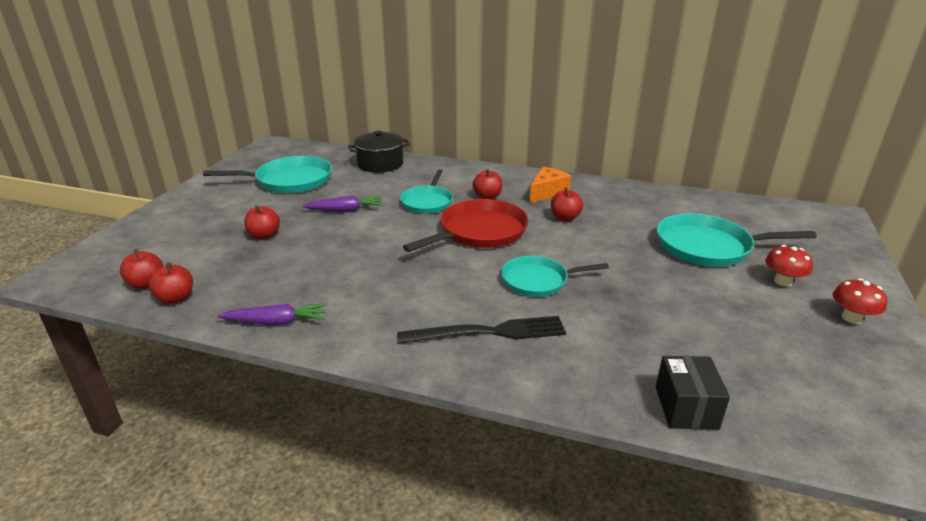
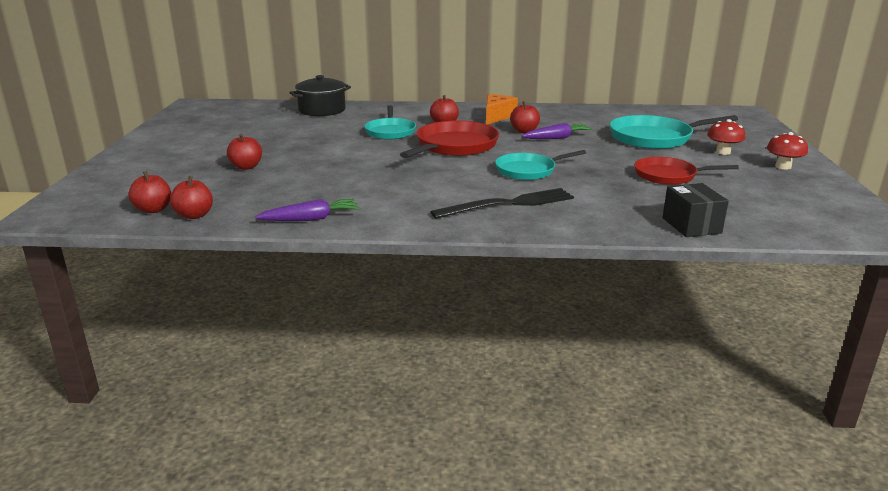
camera: 15 degrees left, 5 degrees down
(290, 181) = (238, 128): turquoise pan -> none
(345, 210) = (314, 143): purple carrot -> purple carrot (557, 138)
(696, 313) = (668, 176): none -> red pan

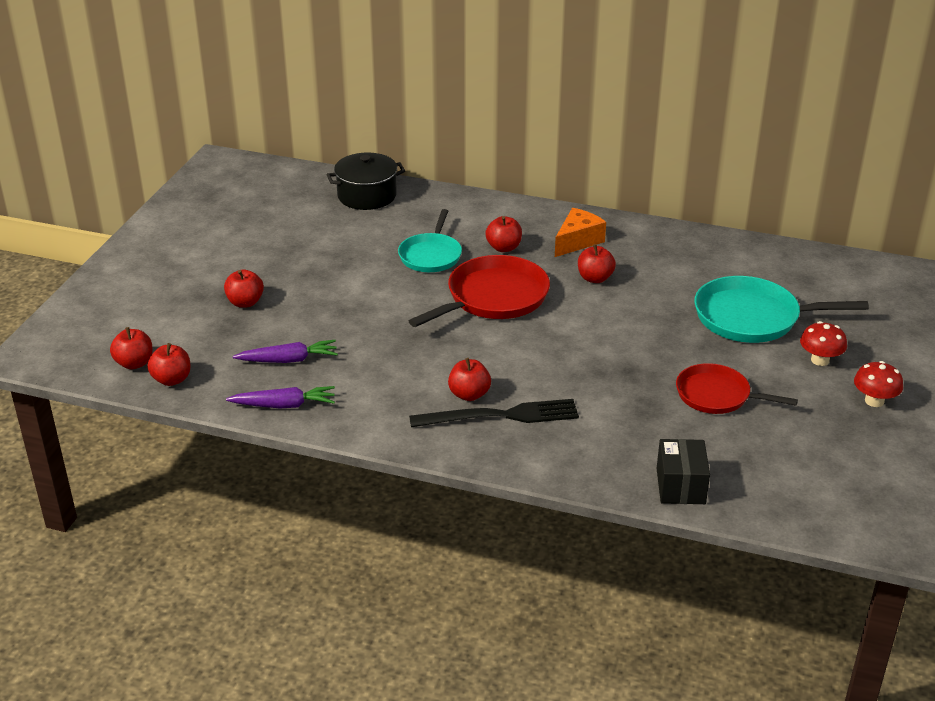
camera: 15 degrees right, 10 degrees up
(473, 195) = (469, 394): none -> red apple
(528, 170) = (555, 359): turquoise pan -> none
(557, 138) = (628, 299): purple carrot -> purple carrot (288, 360)

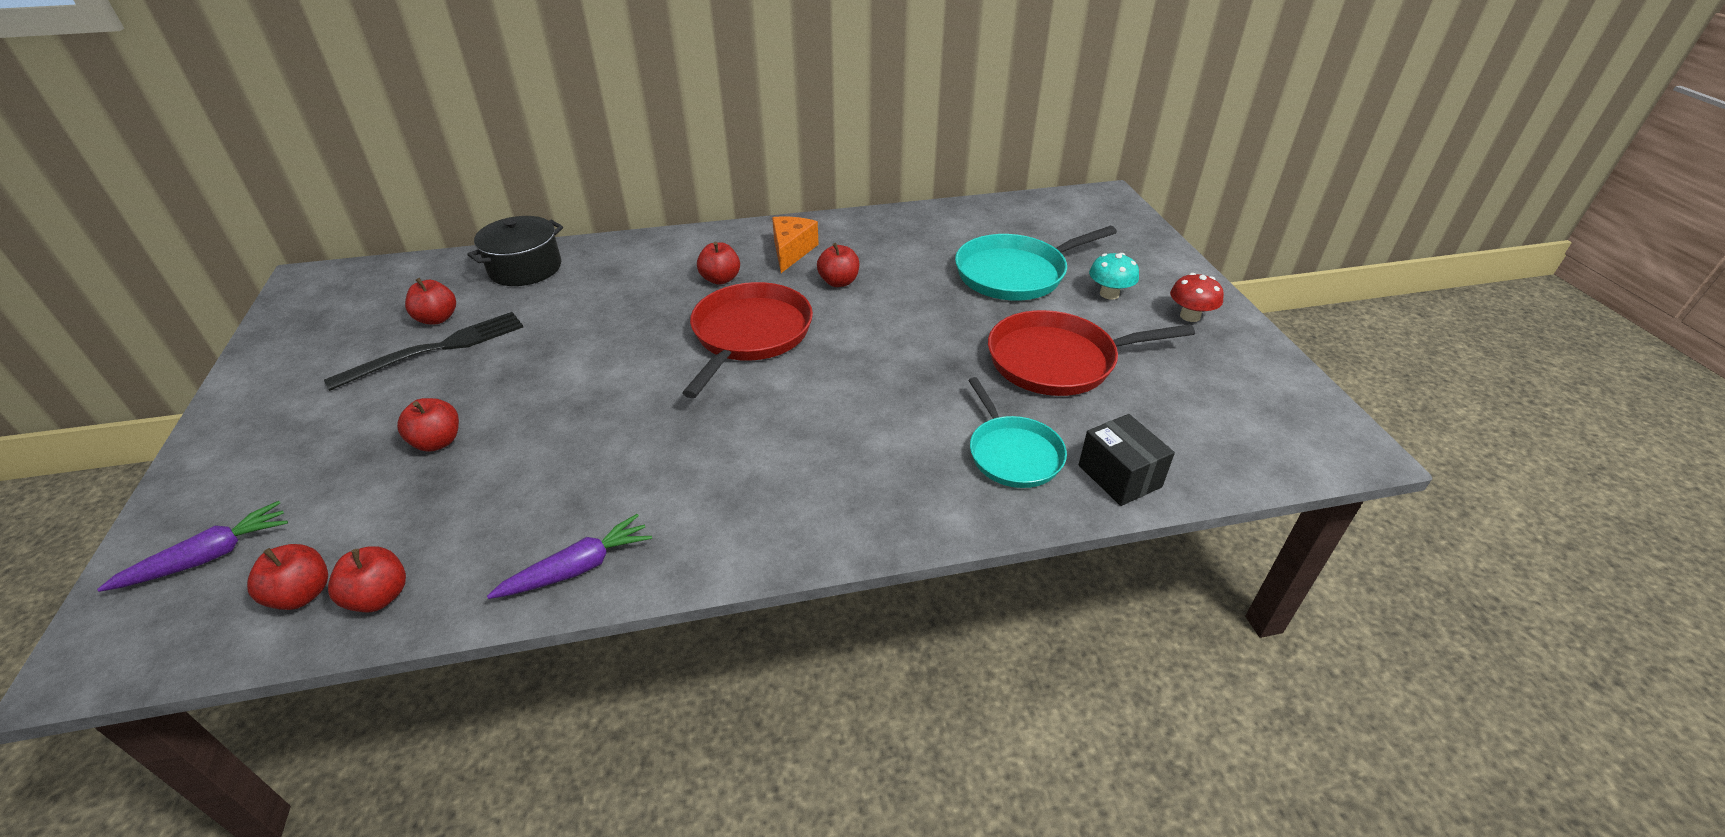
camera: 30 degrees left, 5 degrees up
(288, 360) = (545, 499): purple carrot -> purple carrot (209, 557)
(431, 255) = (645, 311): turquoise pan -> turquoise pan (1013, 454)
(469, 394) = (808, 457): red apple -> red apple (437, 318)
(500, 416) = (864, 470): black fork -> black fork (436, 349)
(716, 395) = (1057, 361): red pan -> red pan, size x1.52
(820, 360) = (1109, 294): red mushroom -> turquoise mushroom

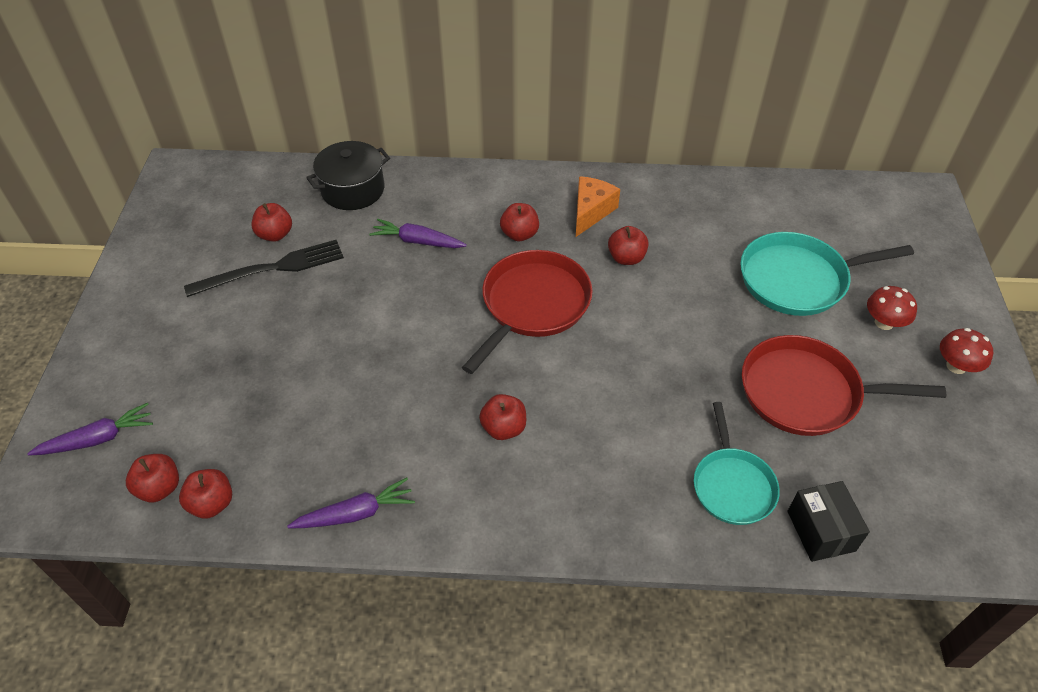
camera: 15 degrees right, 10 degrees up
(437, 442) = (264, 367): red apple -> red apple (503, 428)
(608, 301) = (417, 241): none -> purple carrot
(1109, 294) = (884, 322): turquoise mushroom -> red mushroom

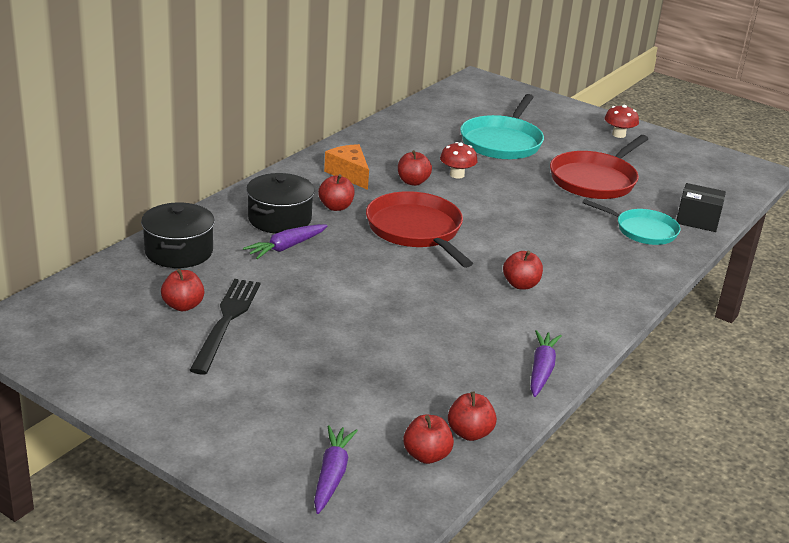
camera: 60 degrees left, 20 degrees down
(461, 213) = (279, 219): none -> black pot
(884, 322) = (566, 136): red mushroom -> red mushroom (457, 175)

